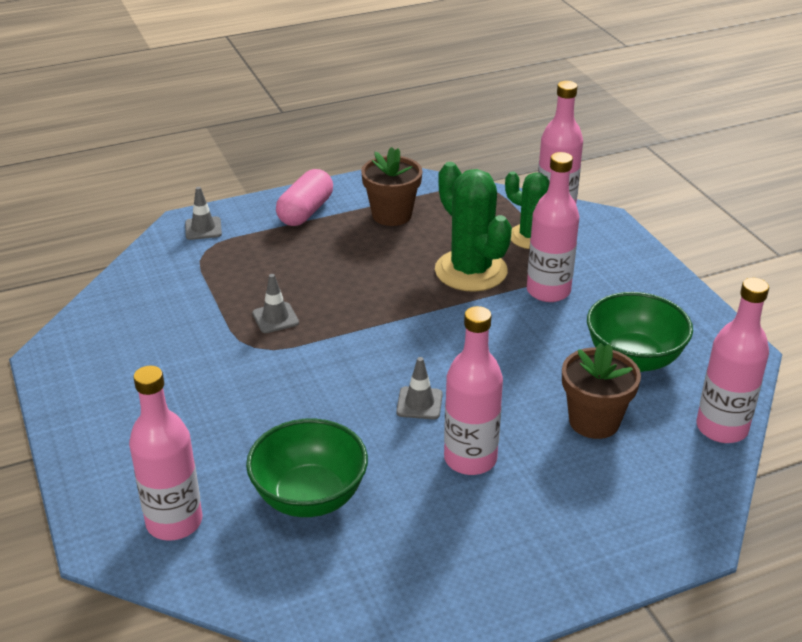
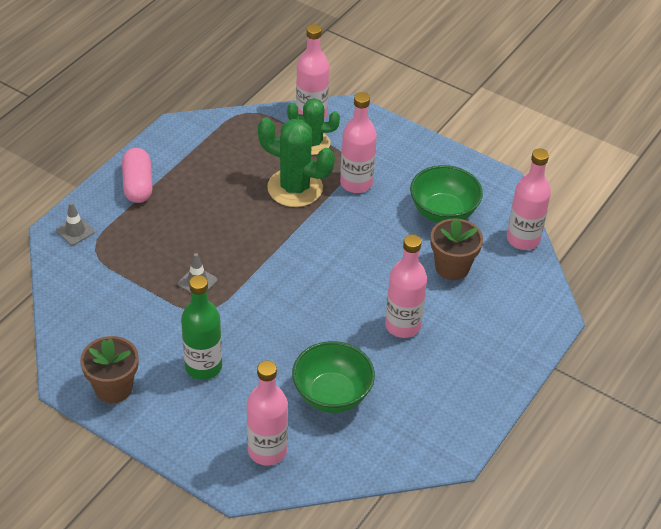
camera: 35 degrees left, 10 degrees up
(196, 401) = (203, 366): none -> green bottle
(392, 215) = (202, 163): brown flower pot -> brown flower pot (113, 388)
(419, 403) = (343, 302): grey traffic cone -> none

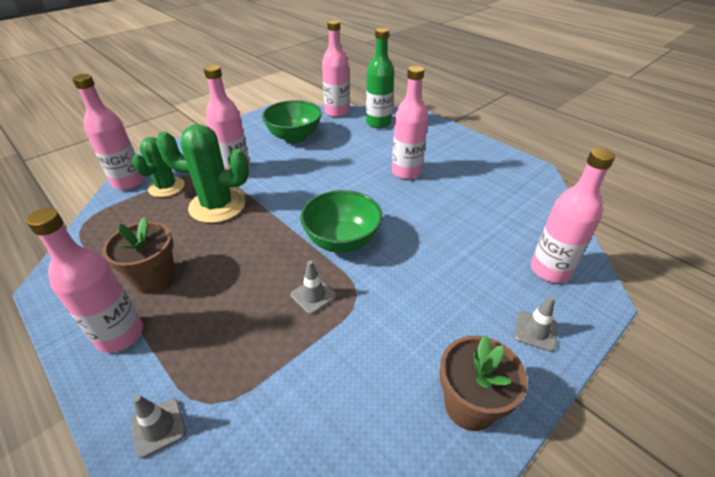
camera: 75 degrees left, 5 degrees down
(138, 185) = (120, 335): pink capsule -> pink bottle
(189, 433) = (535, 331): none -> grey traffic cone
(203, 366) = (440, 306): green bottle -> green bottle (378, 123)
(295, 188) = (217, 206): green cactus -> green cactus turned 60 degrees clockwise
(332, 395) = (479, 219): green bowl -> green bowl (342, 241)
(452, 267) = (352, 142): brown flower pot -> brown flower pot (155, 279)

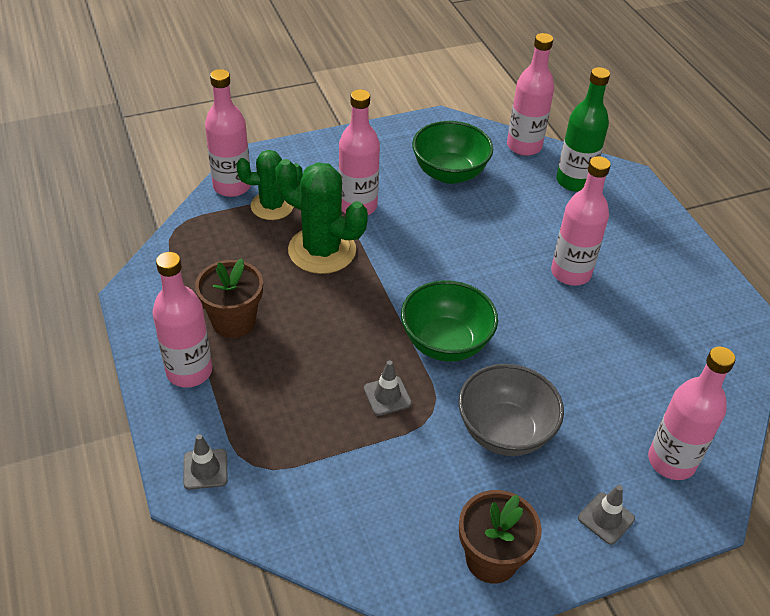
camera: 20 degrees right, 5 degrees up
(166, 187) = (272, 206): green cactus -> green cactus turned 45 degrees clockwise
(420, 291) = (505, 431): none -> grey bowl

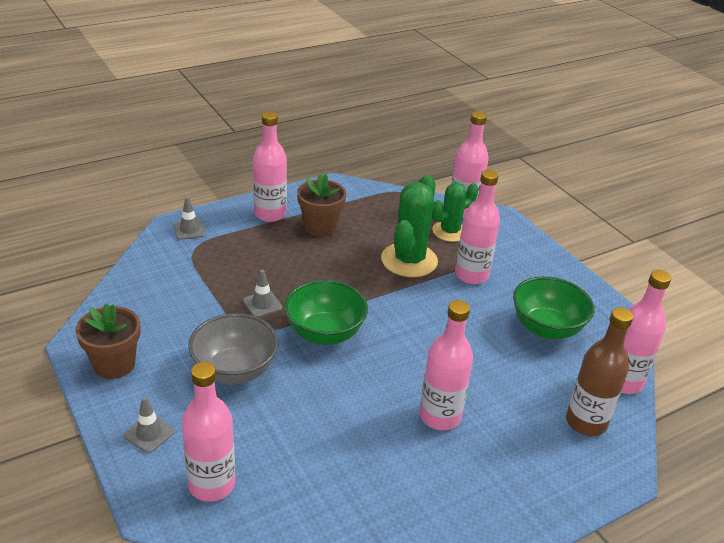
camera: 80 degrees right, 10 degrees down
(272, 206) = (449, 231): green cactus -> green cactus turned 75 degrees clockwise
(574, 181) = (586, 422): green bottle -> brown bottle

